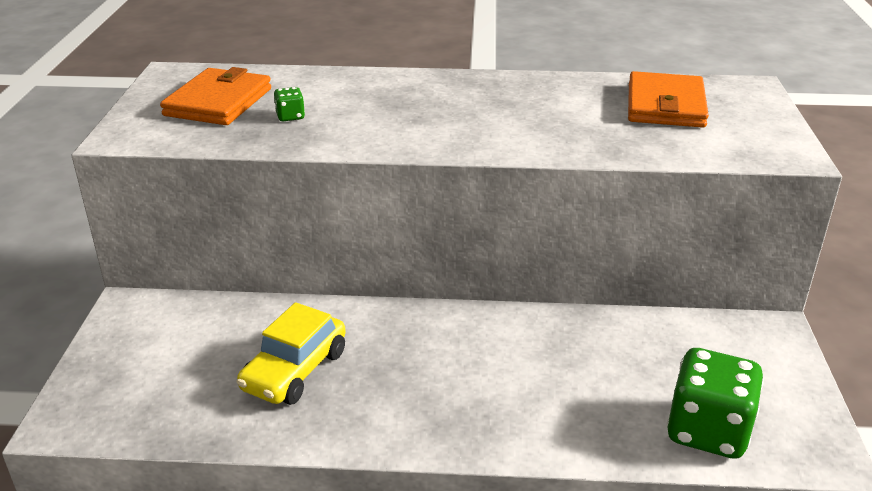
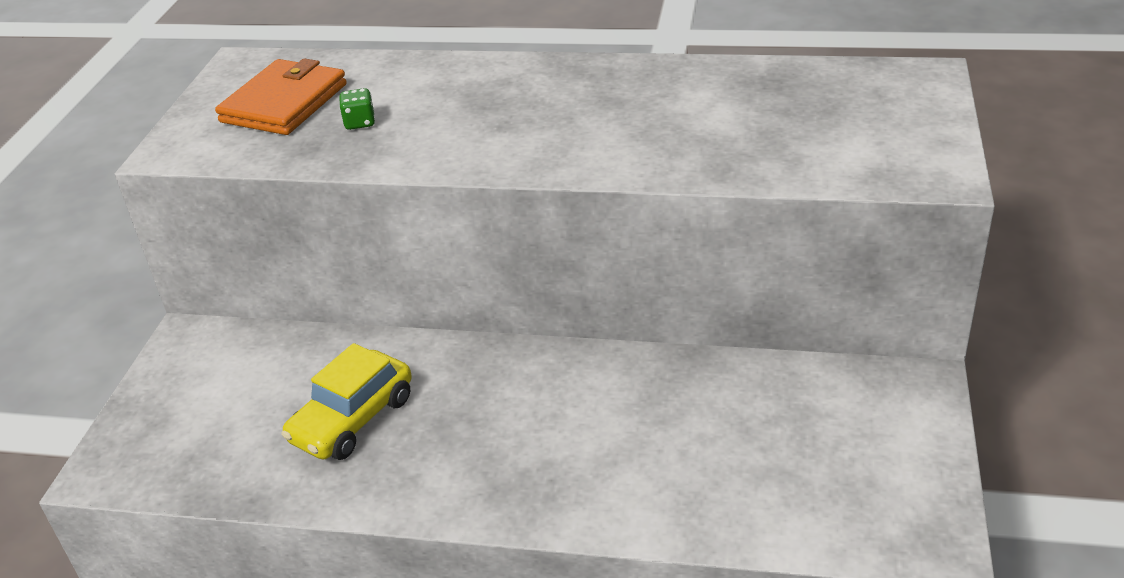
camera: 10 degrees right, 5 degrees up
(665, 105) = (807, 104): orange wallet -> none
(707, 431) = (802, 508): green dice -> none

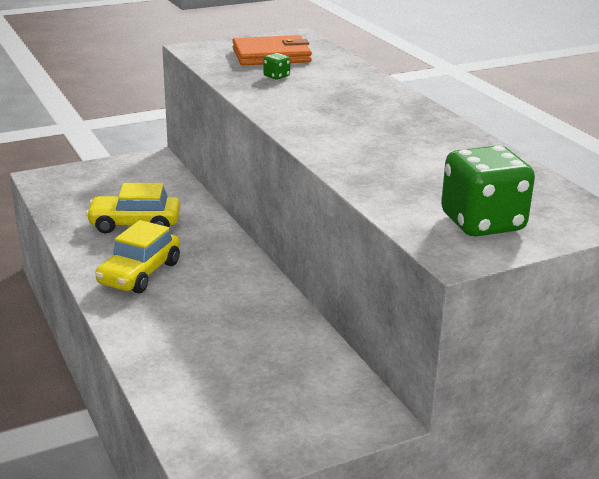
camera: 50 degrees right, 10 degrees down
(484, 459) = (140, 273): none -> yellow car
(884, 136) = (482, 223): none -> green dice

